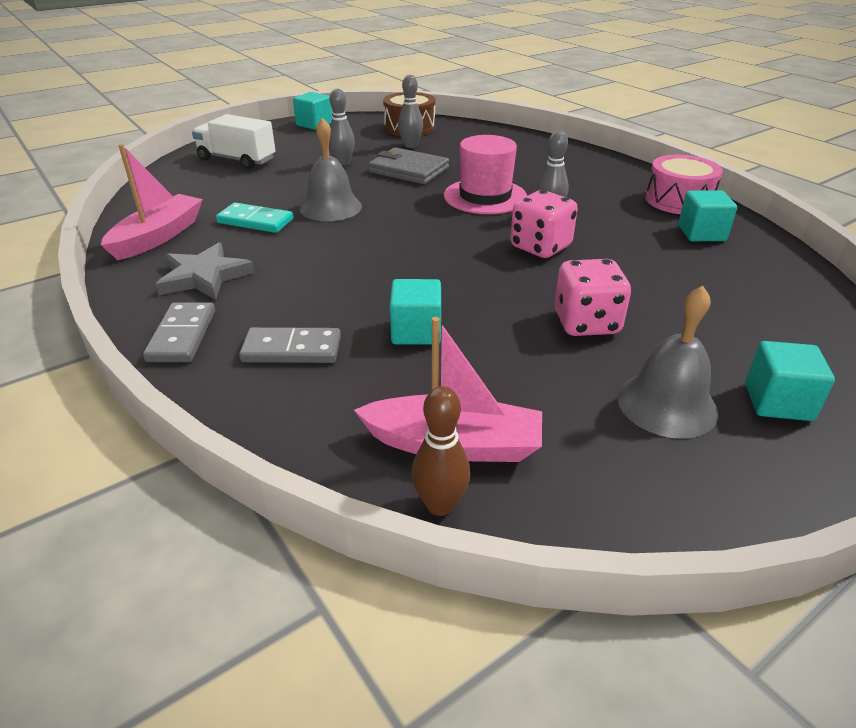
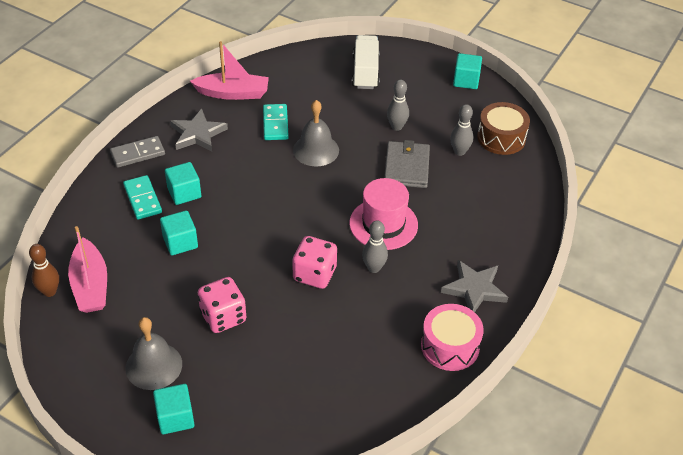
camera: 65 degrees right, 10 degrees up
(292, 349) = (143, 199): grey domino -> turquoise domino
(604, 176) = (474, 289): none -> grey star
(701, 233) = (391, 366): turquoise cube -> turquoise cube (184, 193)

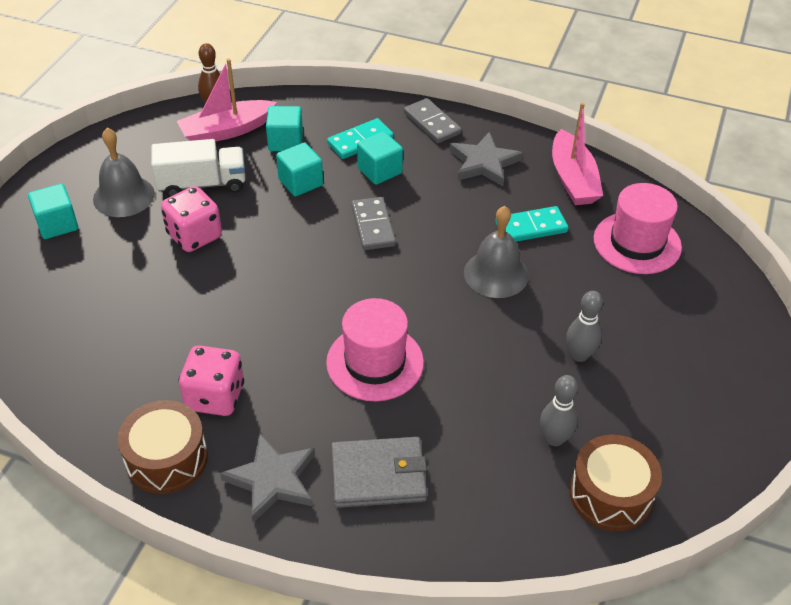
camera: 80 degrees right, 0 degrees up
(247, 206) = (373, 226): none -> grey domino
(305, 79) = (637, 243): none -> pink hat
(314, 274) = (271, 304): pink dice -> pink dice (215, 397)
(365, 72) = (686, 305): white truck -> white truck (202, 184)
(374, 268) = (292, 361): grey bowling pin -> none
(407, 167) = (497, 376): grey wallet -> grey wallet (378, 475)
(450, 346) = (167, 459): pink drum -> brown drum
(466, 81) = (733, 434): turquoise cube -> turquoise cube (285, 141)

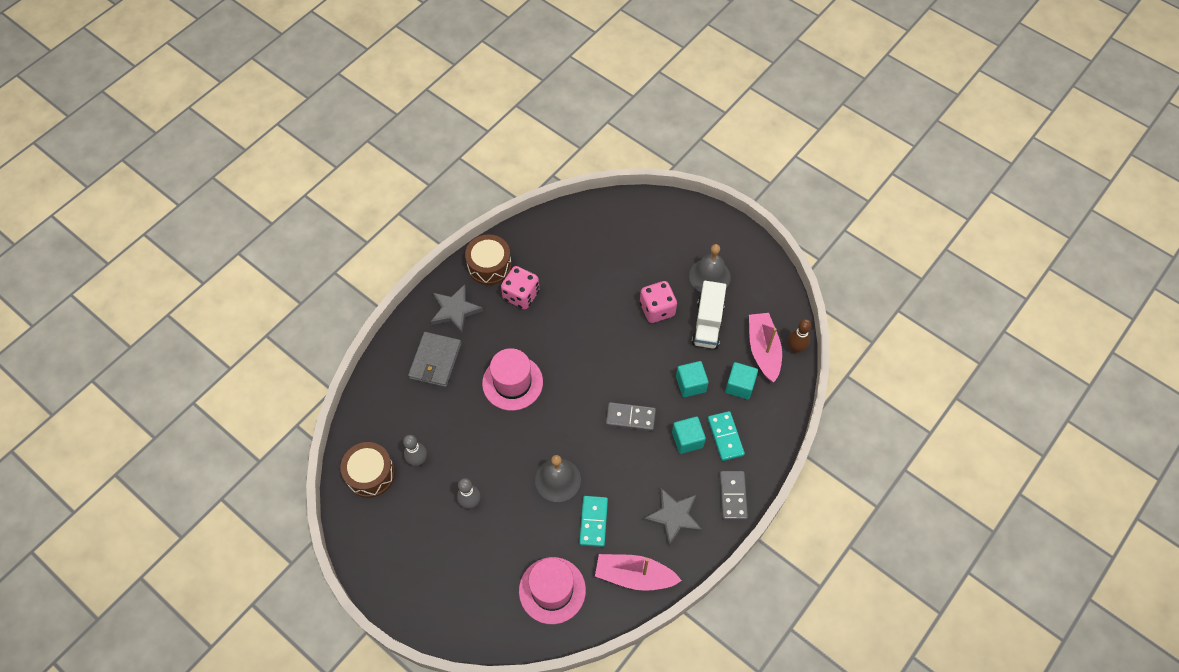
camera: 110 degrees right, 15 degrees up
(57, 224) = (693, 237): turquoise cube -> none
(432, 123) = (733, 496): grey domino -> grey domino turned 75 degrees counterclockwise

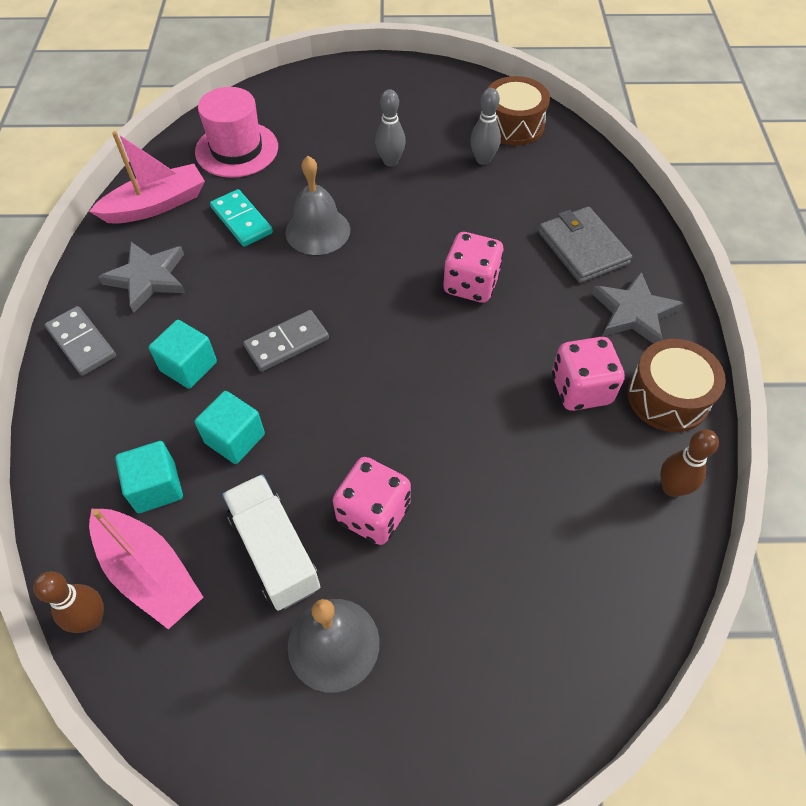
camera: 140 degrees right, 5 degrees down
(512, 382) = (471, 285): pink hat -> pink dice
(532, 235) = (672, 488): none -> brown bowling pin
(725, 437) = (135, 404): turquoise domino -> none

